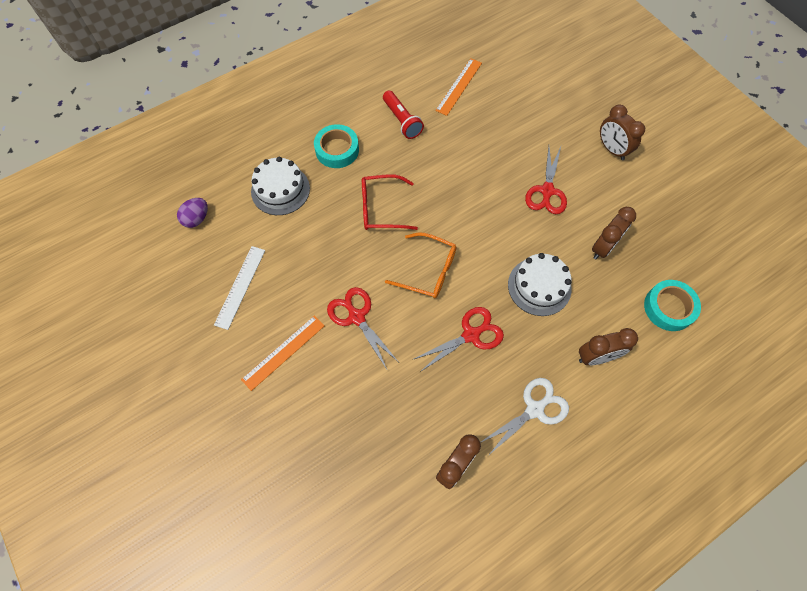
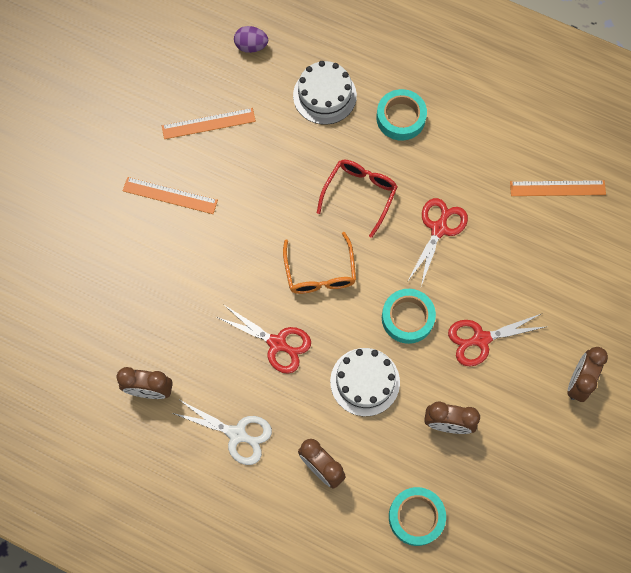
camera: 60 degrees right, 5 degrees up
(240, 286) = (208, 123): white ruler -> orange ruler
(357, 317) = (237, 236): red scissors -> red scissors (439, 229)
(380, 208) = (360, 194): red glasses -> red glasses turned 60 degrees clockwise
(402, 121) = (475, 157): red flashlight -> none
(503, 229) = (407, 318): none -> turquoise tape

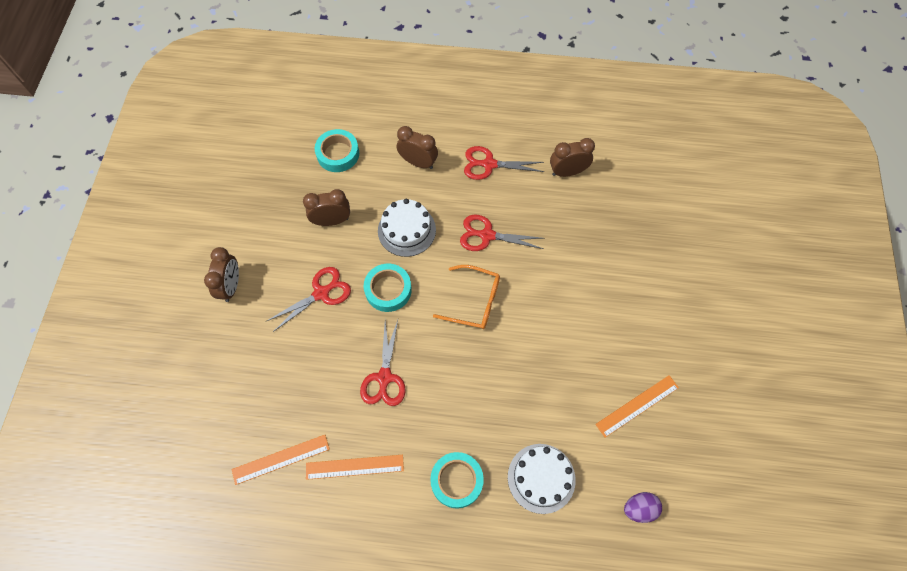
camera: 160 degrees right, 5 degrees down
(170, 195) = (634, 324): orange ruler -> orange ruler (354, 467)
(237, 434) = (489, 164): white scissors -> red scissors
(320, 273) = (475, 302): orange glasses -> orange glasses turned 135 degrees clockwise
(360, 194) = (467, 386): red glasses -> none

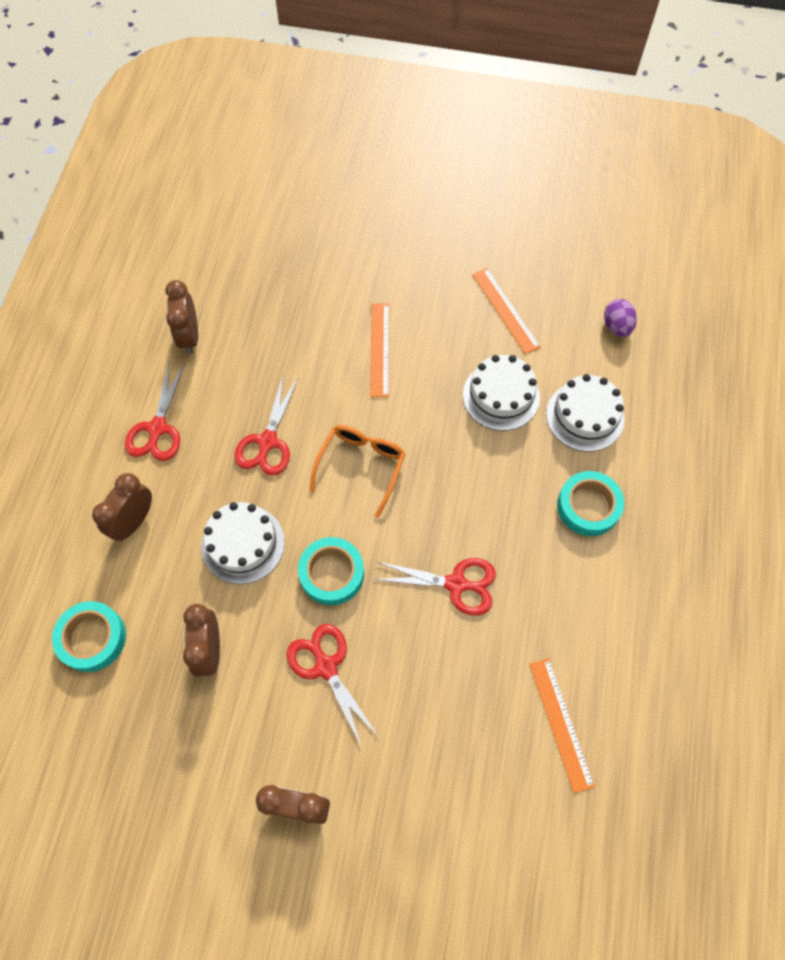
camera: 85 degrees left, 0 degrees up
(354, 467) = (571, 626): orange ruler -> orange ruler (380, 349)
(550, 405) = (501, 396): none -> white cake

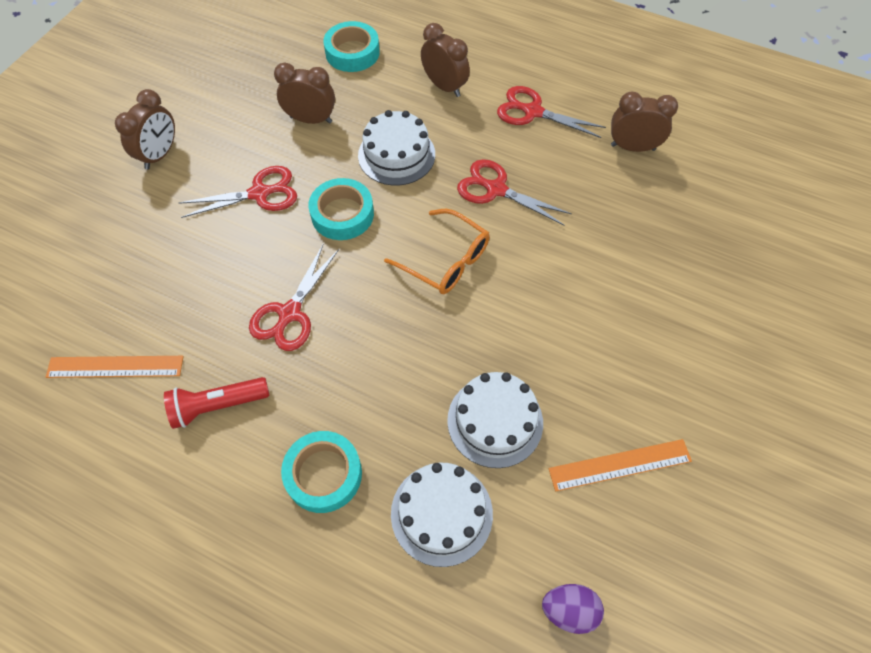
camera: 105 degrees right, 5 degrees down
(380, 349) = (586, 309): orange ruler -> none
(563, 612) = (218, 406): none -> red flashlight

